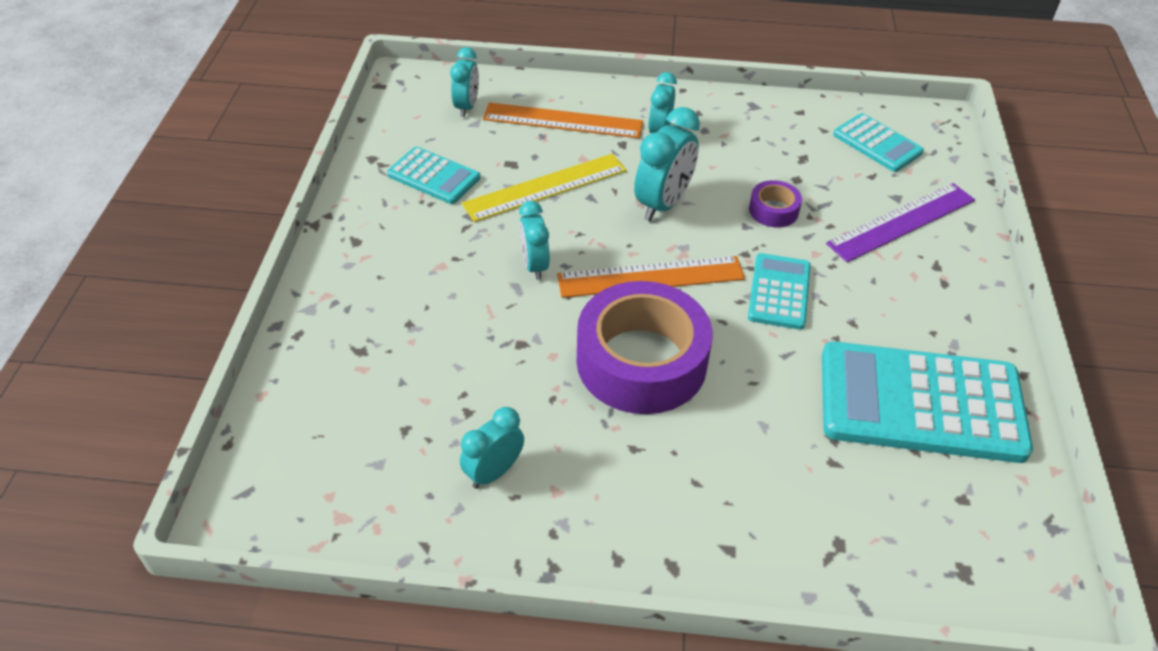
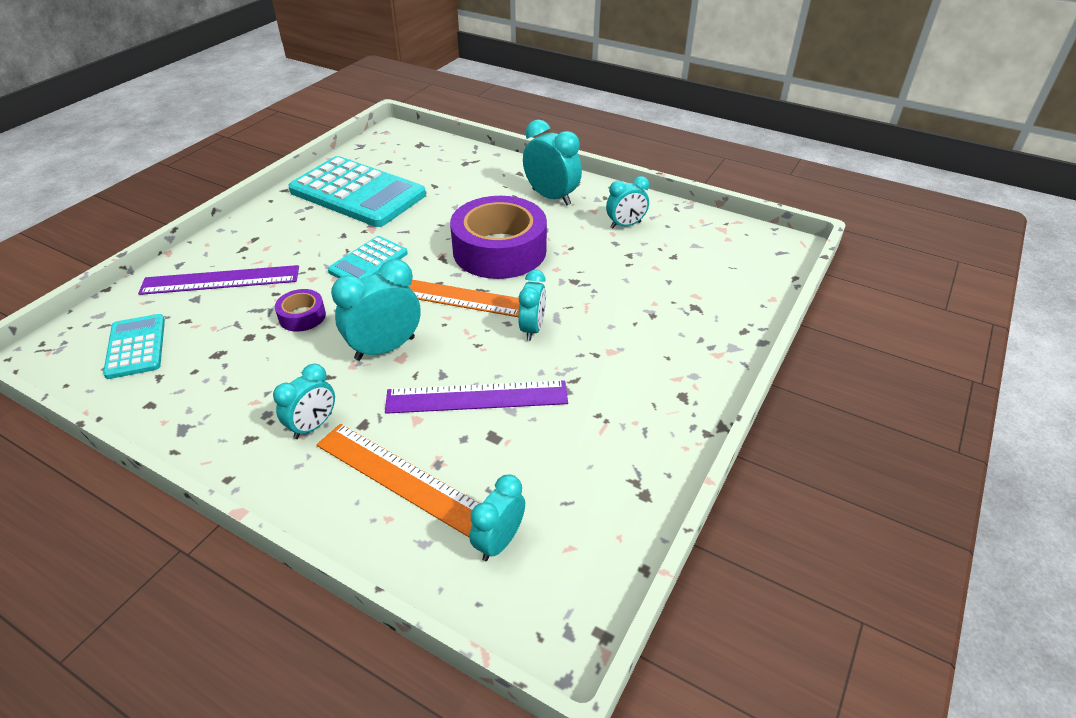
camera: 155 degrees left, 5 degrees down
(434, 176) = (582, 446): turquoise calculator -> none
(545, 187) = (477, 397): yellow ruler -> purple ruler
(638, 499) = (551, 197): none -> turquoise clock

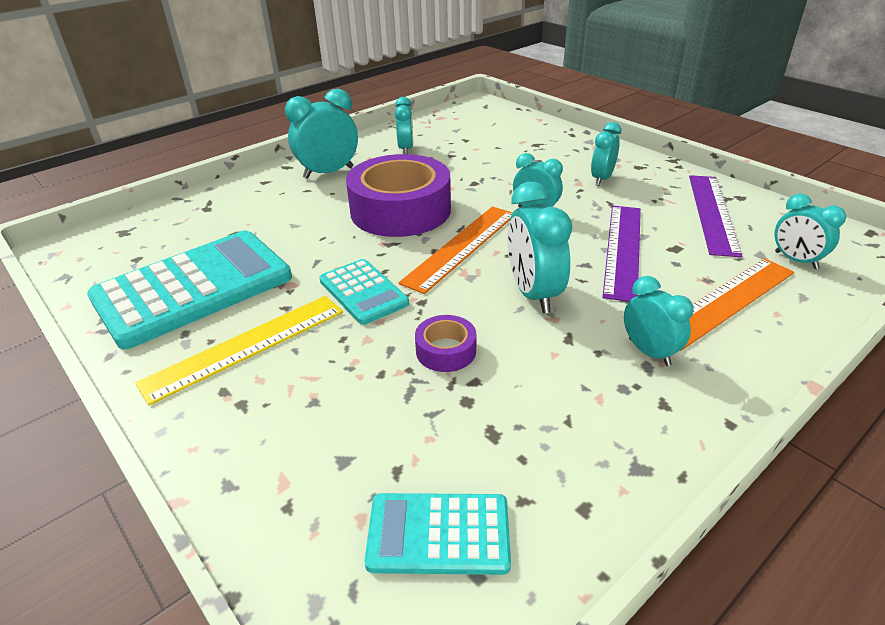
camera: 70 degrees left, 5 degrees down
(220, 280) = (313, 430): purple ruler -> purple ruler (713, 213)
(297, 233) = (246, 346): none -> yellow ruler
(630, 368) = (602, 179): none -> turquoise clock

